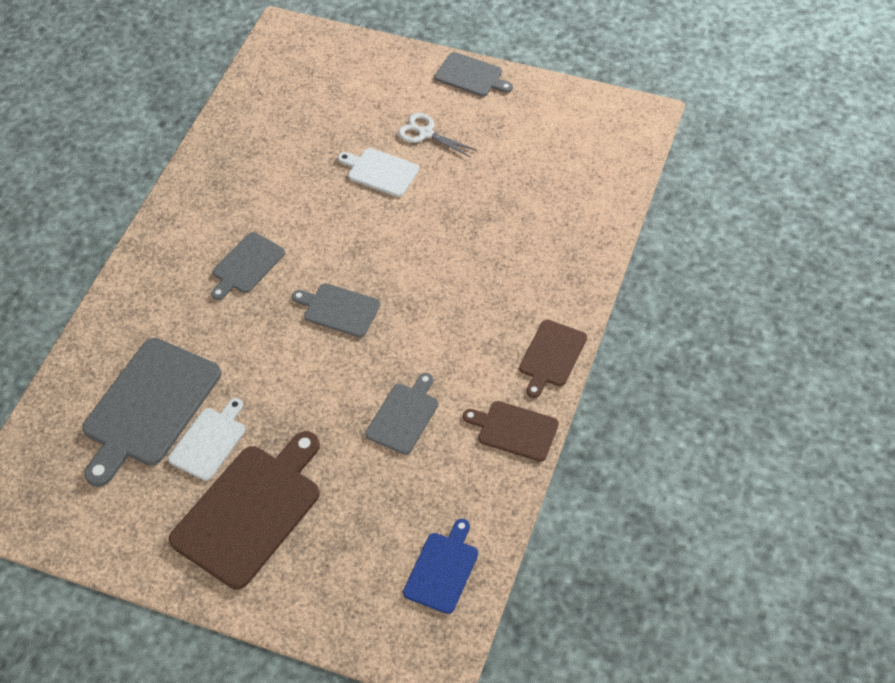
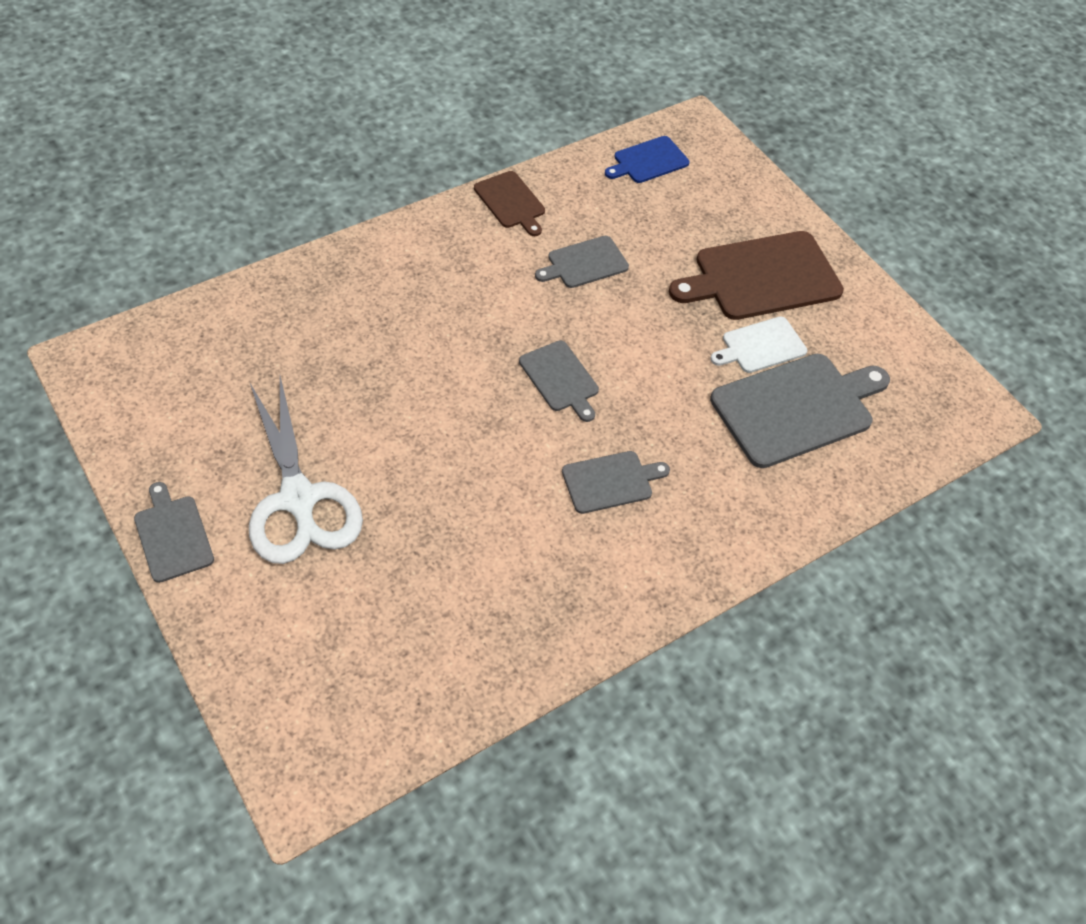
camera: 150 degrees left, 0 degrees up
(380, 171) = (389, 489): white cutting board -> none
(425, 133) = (299, 499): white scissors -> white scissors, size x2.03
(551, 356) = (426, 228): brown cutting board -> none

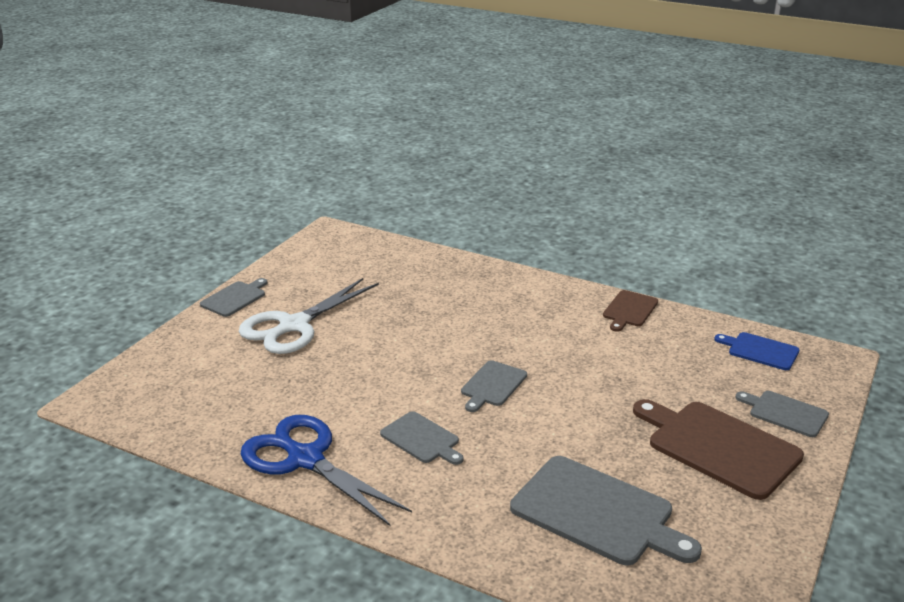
camera: 65 degrees right, 25 degrees down
(578, 598) = (305, 459): none -> blue scissors
(584, 263) = (614, 358): grey cutting board -> grey cutting board (785, 413)
(761, 346) = (641, 470): white cutting board -> none

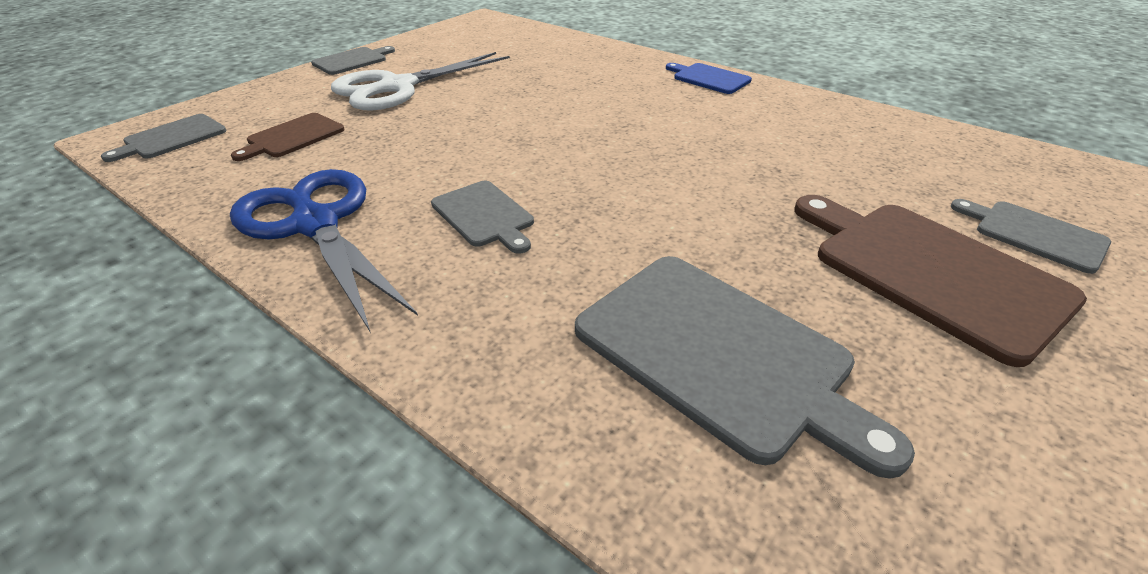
camera: 10 degrees right, 10 degrees up
(492, 385) = (604, 162): grey cutting board -> grey cutting board (172, 138)
(629, 310) = (799, 101): brown cutting board -> brown cutting board (293, 137)
(760, 351) = (980, 155): blue cutting board -> blue cutting board (709, 78)

